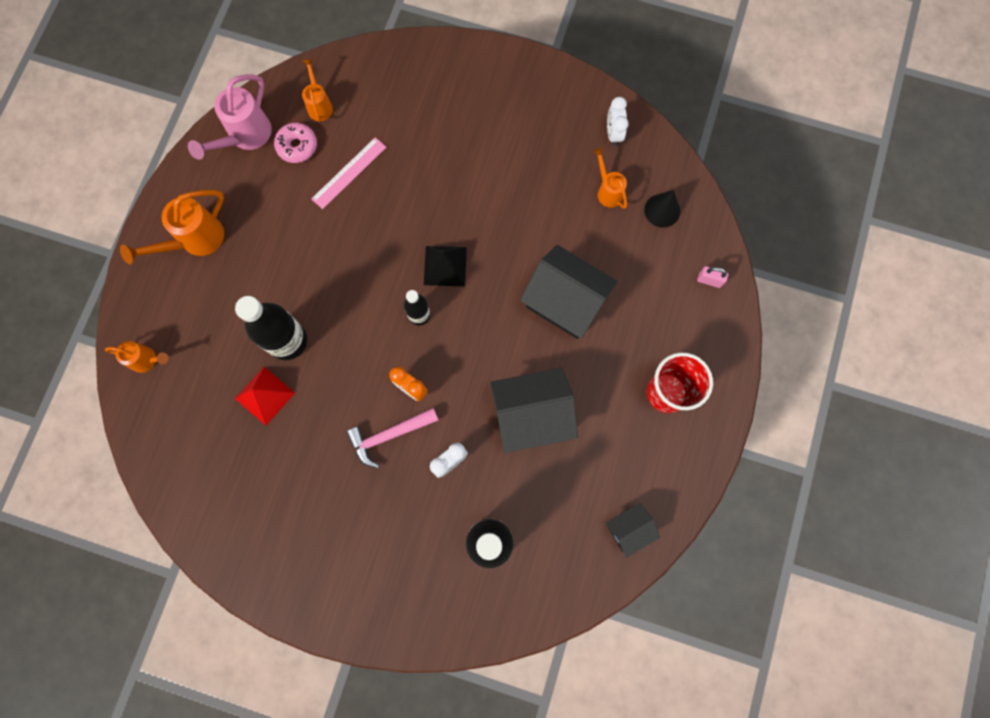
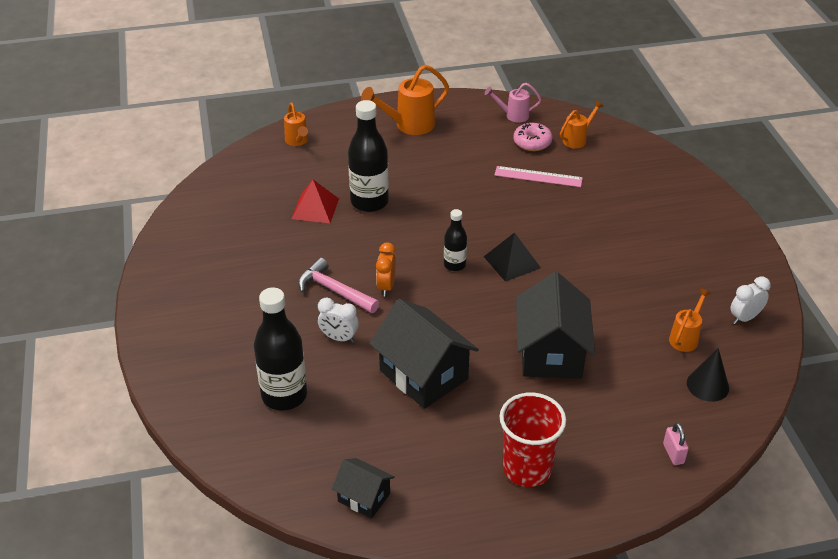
camera: 60 degrees right, 35 degrees down
(195, 241) = (408, 125): orange watering can -> orange watering can turned 45 degrees counterclockwise
(245, 137) = (513, 115): pink watering can -> pink watering can, size x0.60

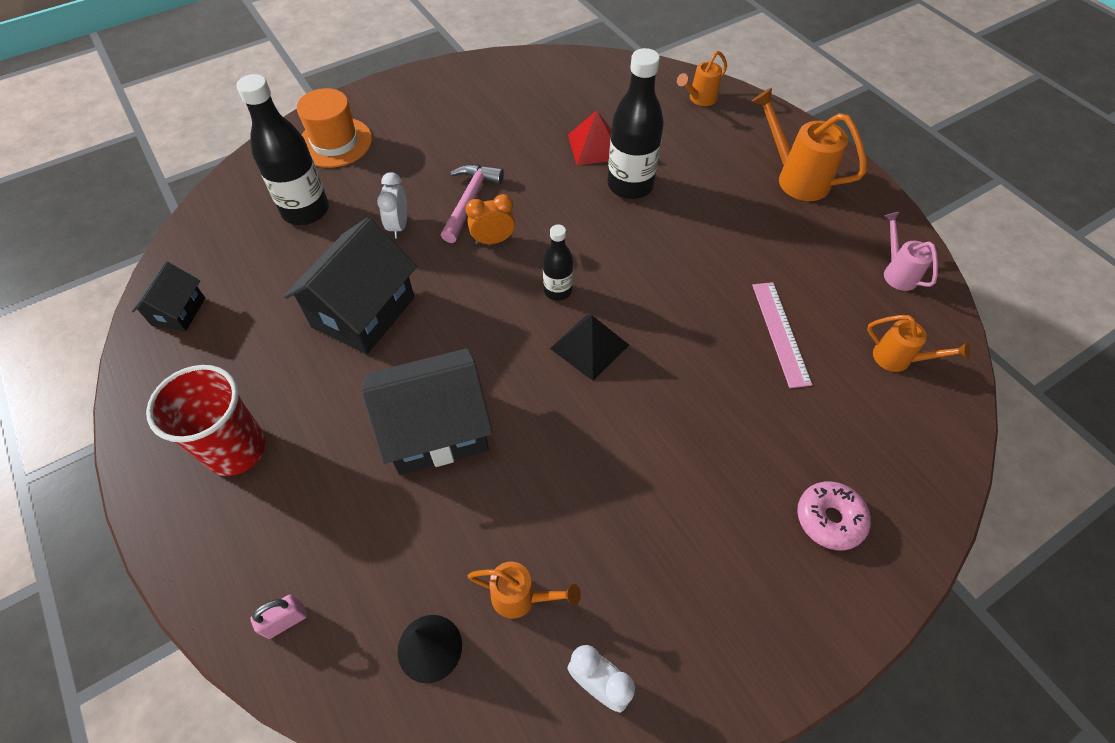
camera: 70 degrees right, 15 degrees up
(203, 363) = (335, 142): none -> orange hat
(532, 142) = (852, 308): pink donut -> pink donut (829, 519)

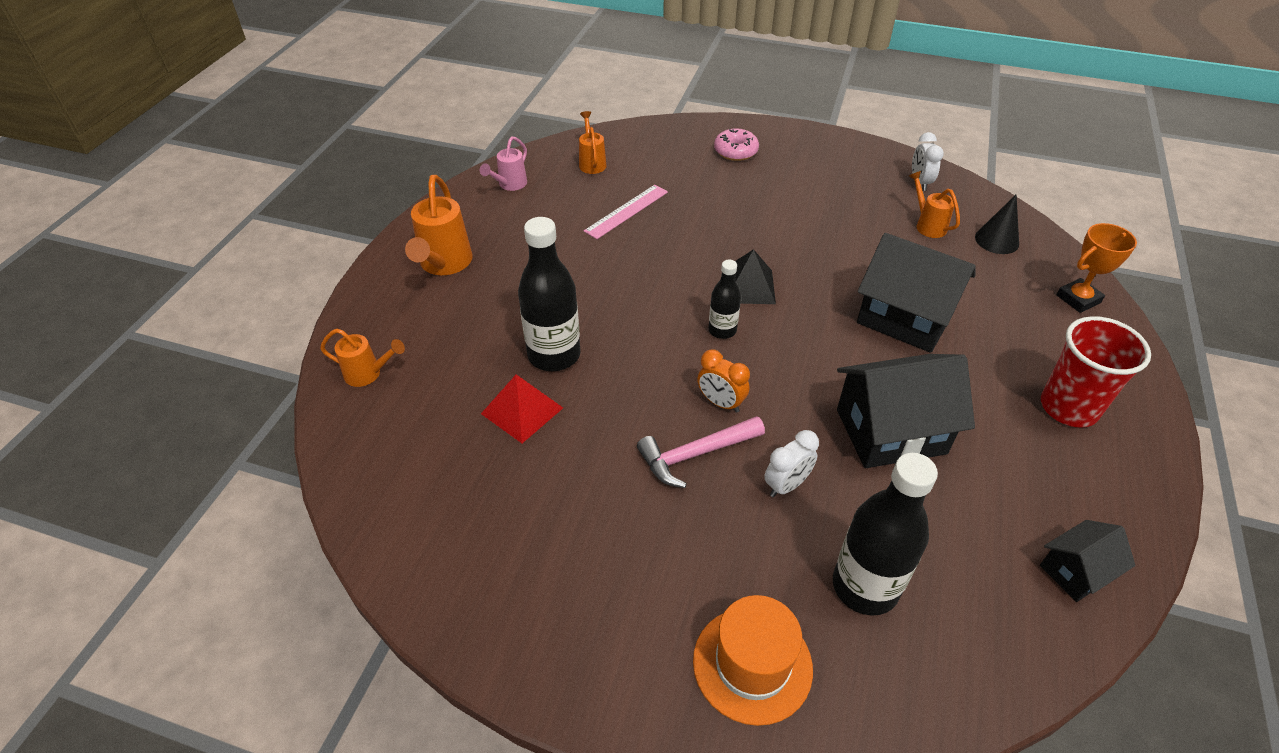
camera: 130 degrees left, 10 degrees down
(286, 621) = (1078, 299): pink padlock -> orange trophy

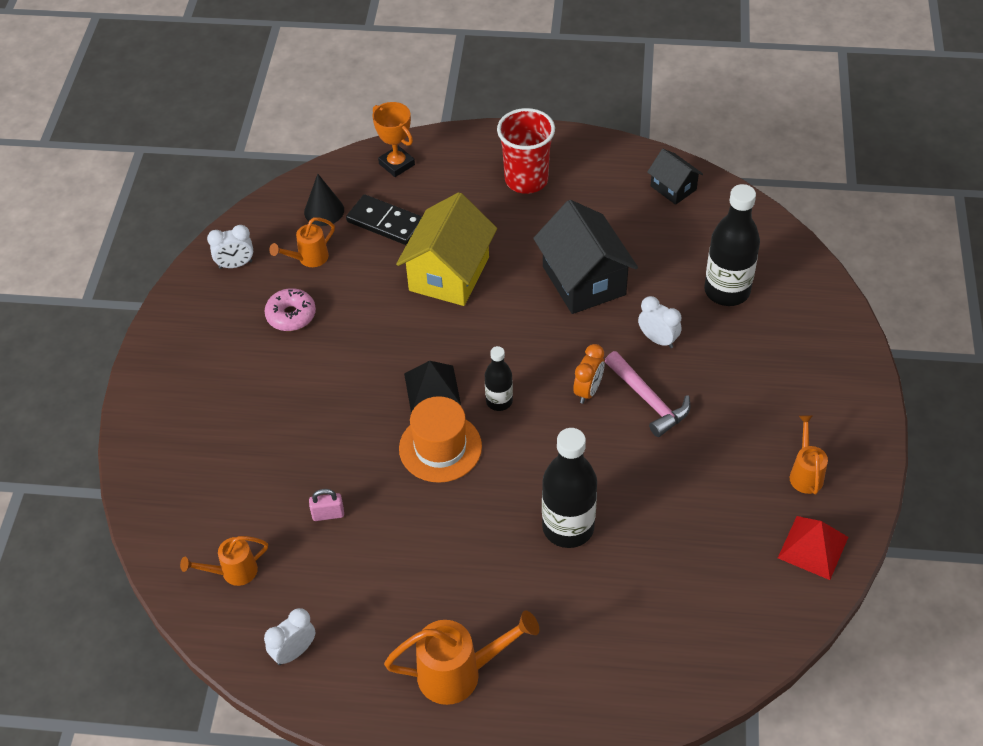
camera: 100 degrees left, 5 degrees up
(368, 374) = (640, 683): orange watering can -> orange watering can (805, 473)
(509, 185) = (294, 652): pink watering can -> white clock
(522, 410) = (643, 535): red pyramid -> red pyramid (813, 547)
(626, 211) = (328, 514): pink ruler -> pink padlock
(735, 151) = (192, 428): pink donut -> pink donut (291, 315)
(752, 664) = (807, 345): orange hat -> orange hat (440, 447)
(905, 318) = (449, 274): black house -> yellow house
(982, 280) = (385, 222): none -> black domino

